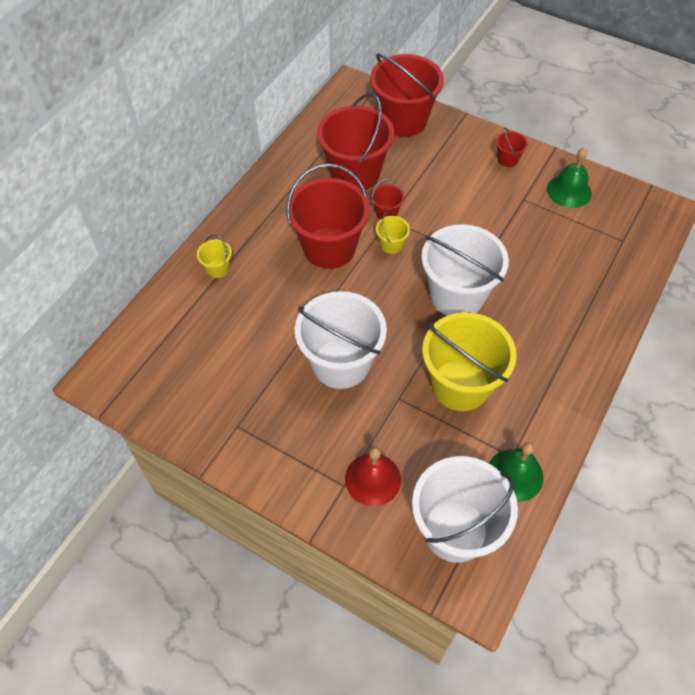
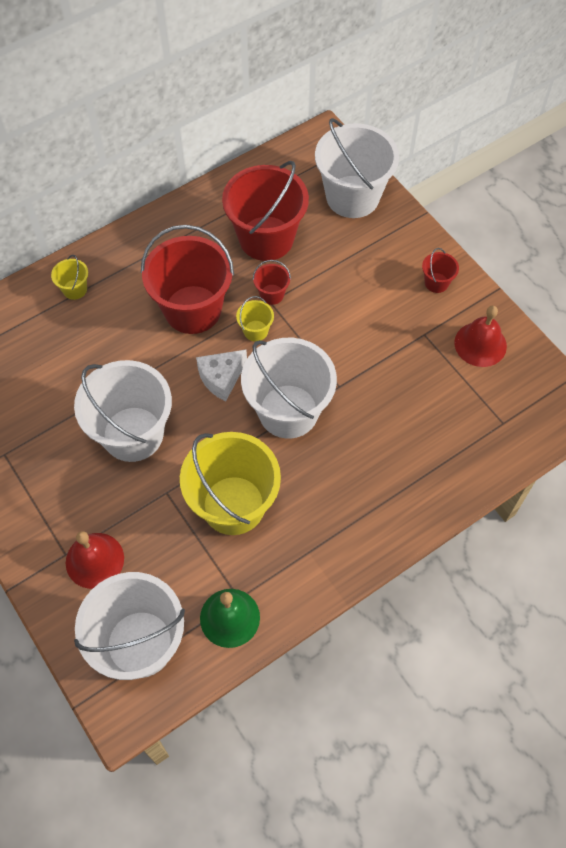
camera: 25 degrees right, 5 degrees up
(387, 291) = (221, 378): none -> white cheese
(403, 120) = (352, 197): red bucket -> white bucket
(569, 191) = (480, 344): green bell -> red bell

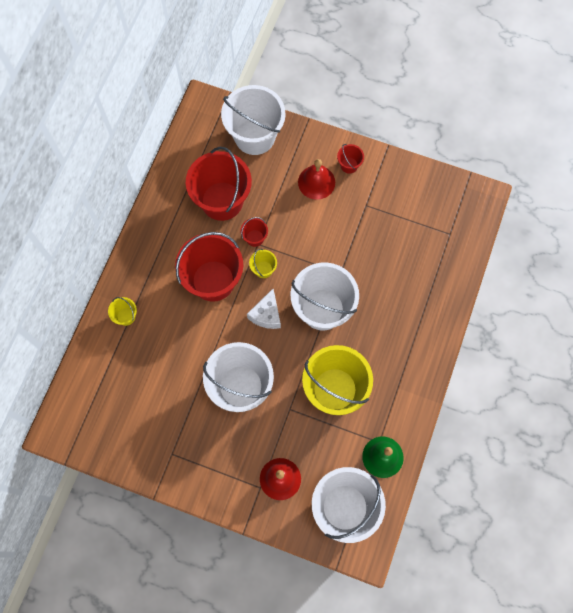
camera: 35 degrees left, 10 degrees up
(480, 344) = (403, 190): red bell -> red bell (316, 182)

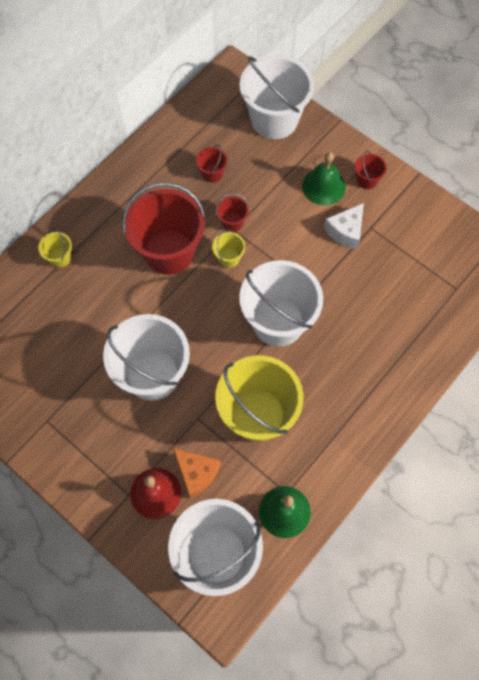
camera: 20 degrees right, 5 degrees down
(222, 201) = (212, 173): red bucket -> red bucket, size x0.43
(266, 314) = (213, 307): white cheese -> white cheese (346, 231)
(305, 452) = (196, 473): none -> orange cheese
(316, 182) = (323, 186): red bell -> green bell

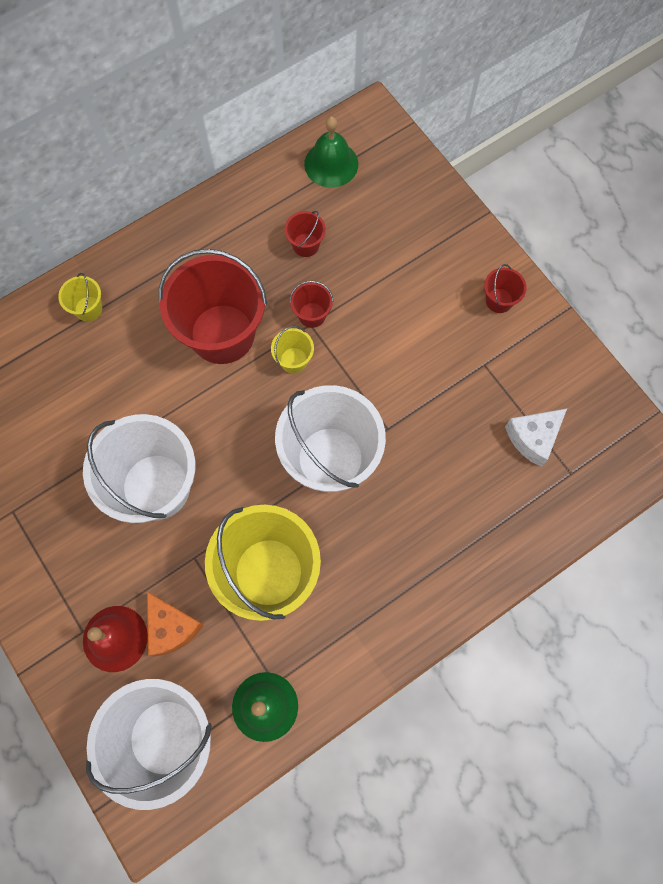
camera: 15 degrees right, 5 degrees up
(274, 119) = (404, 192): white bucket -> none
(323, 186) = (441, 295): green bell -> green bell (331, 164)
(346, 231) = (451, 362): white cheese -> white cheese (533, 438)

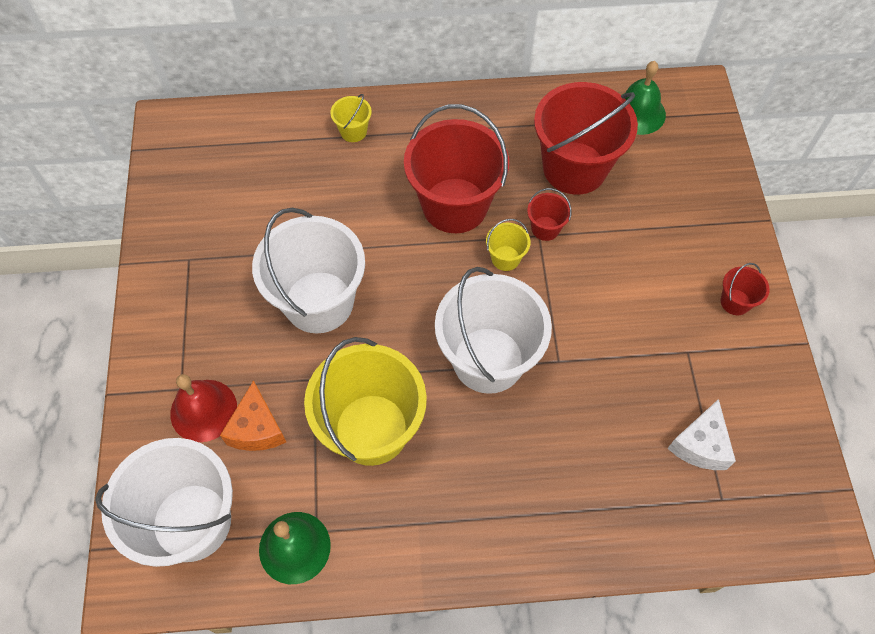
camera: 30 degrees right, 10 degrees down
(305, 245) = (574, 168): red bucket -> red bucket, size x2.34
(533, 438) = (700, 445): white cheese -> white cheese turned 60 degrees counterclockwise

